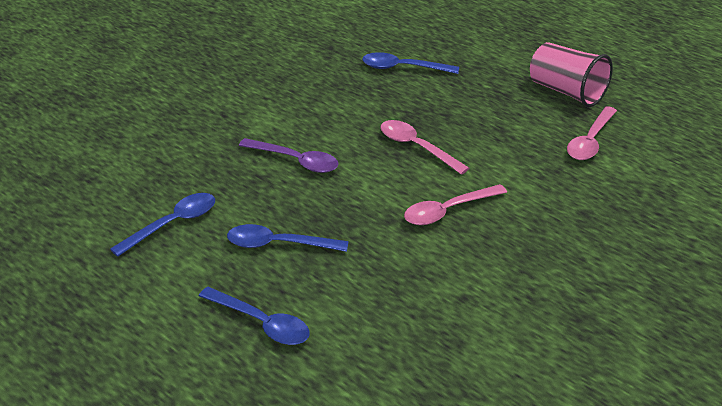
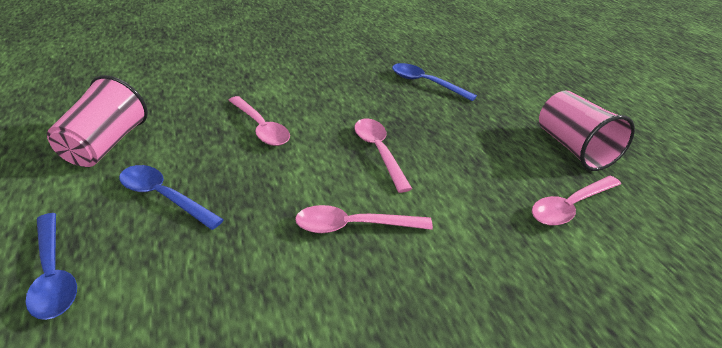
camera: 25 degrees right, 0 degrees up
(172, 224) = (105, 145): blue spoon -> pink cup
(295, 161) = (261, 128): purple spoon -> pink spoon

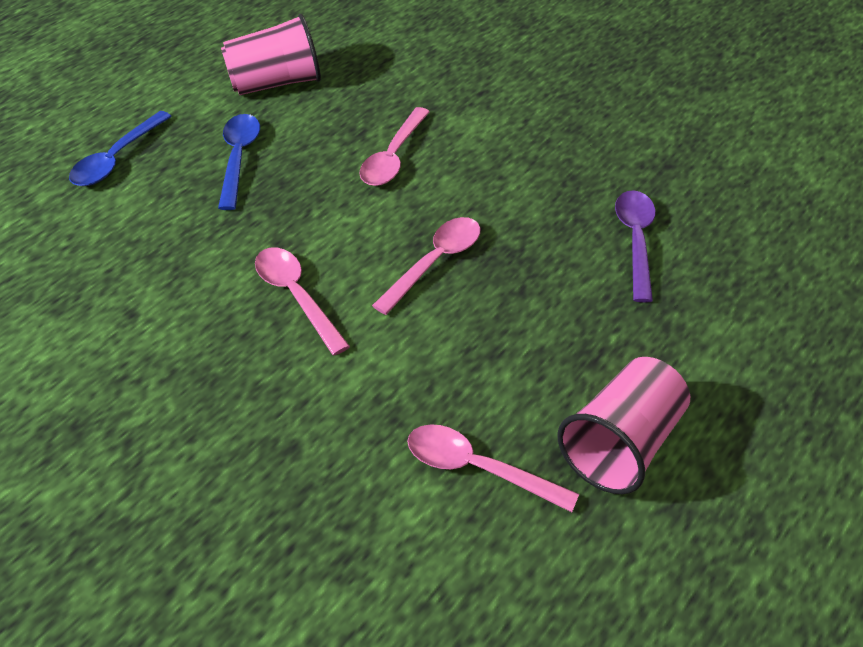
camera: 60 degrees right, 10 degrees up
(426, 83) = (635, 241): blue spoon -> purple spoon

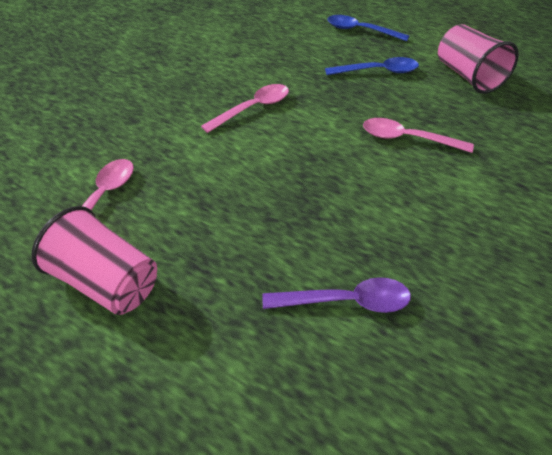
camera: 85 degrees right, 0 degrees up
(435, 262) = (294, 168): pink spoon -> none

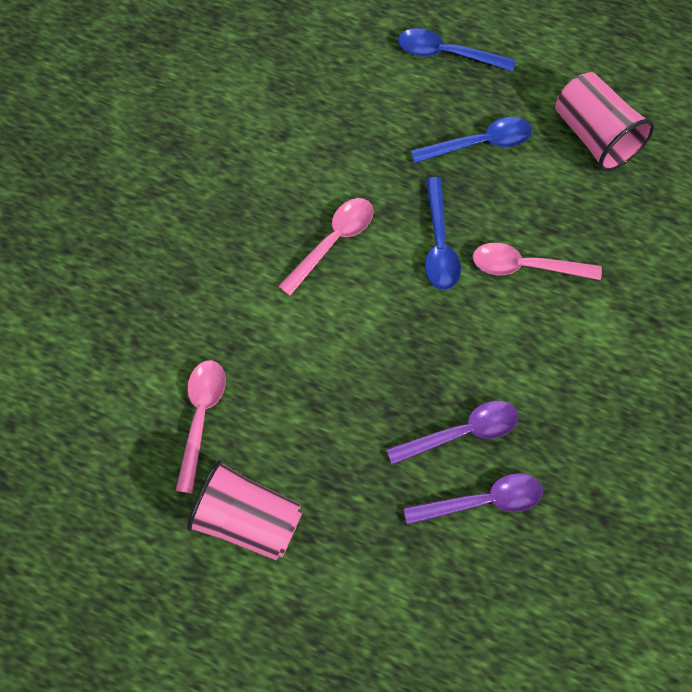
camera: 10 degrees left, 20 degrees up
(334, 242) = (461, 432): none -> purple spoon
(337, 118) = (439, 244): none -> blue spoon

